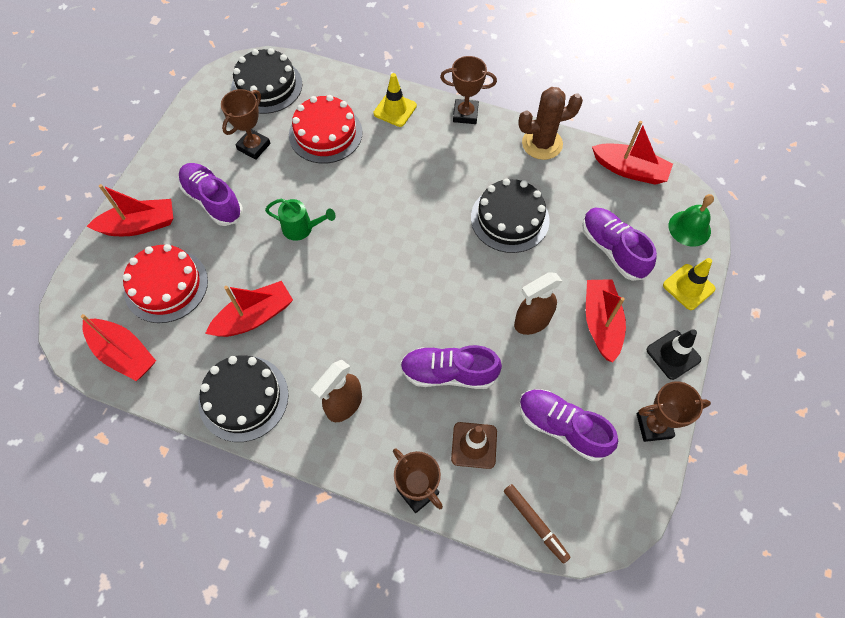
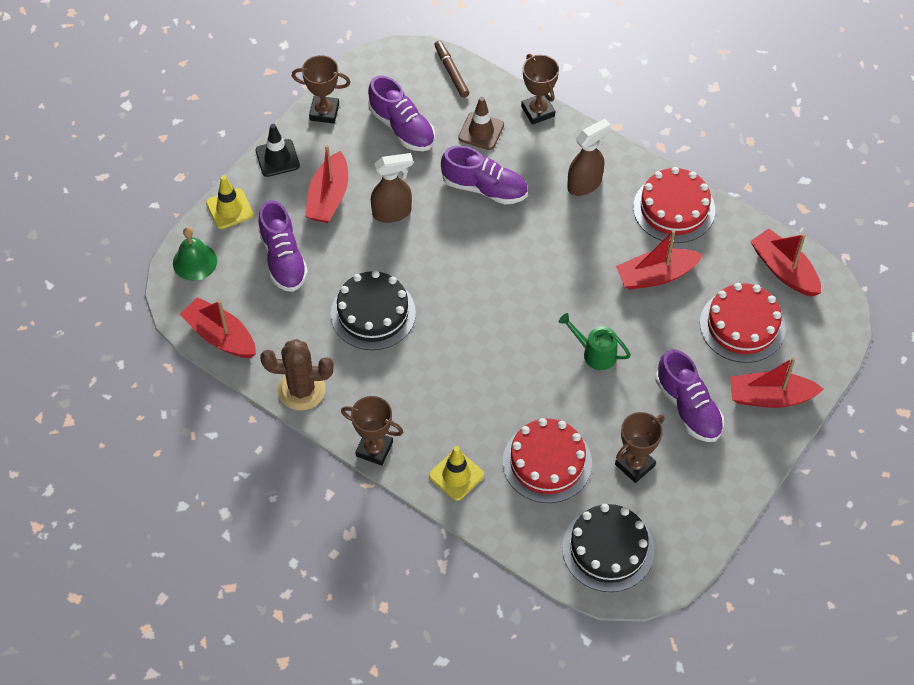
camera: 165 degrees left, 5 degrees down
(243, 398) = (674, 209): black cake -> red cake

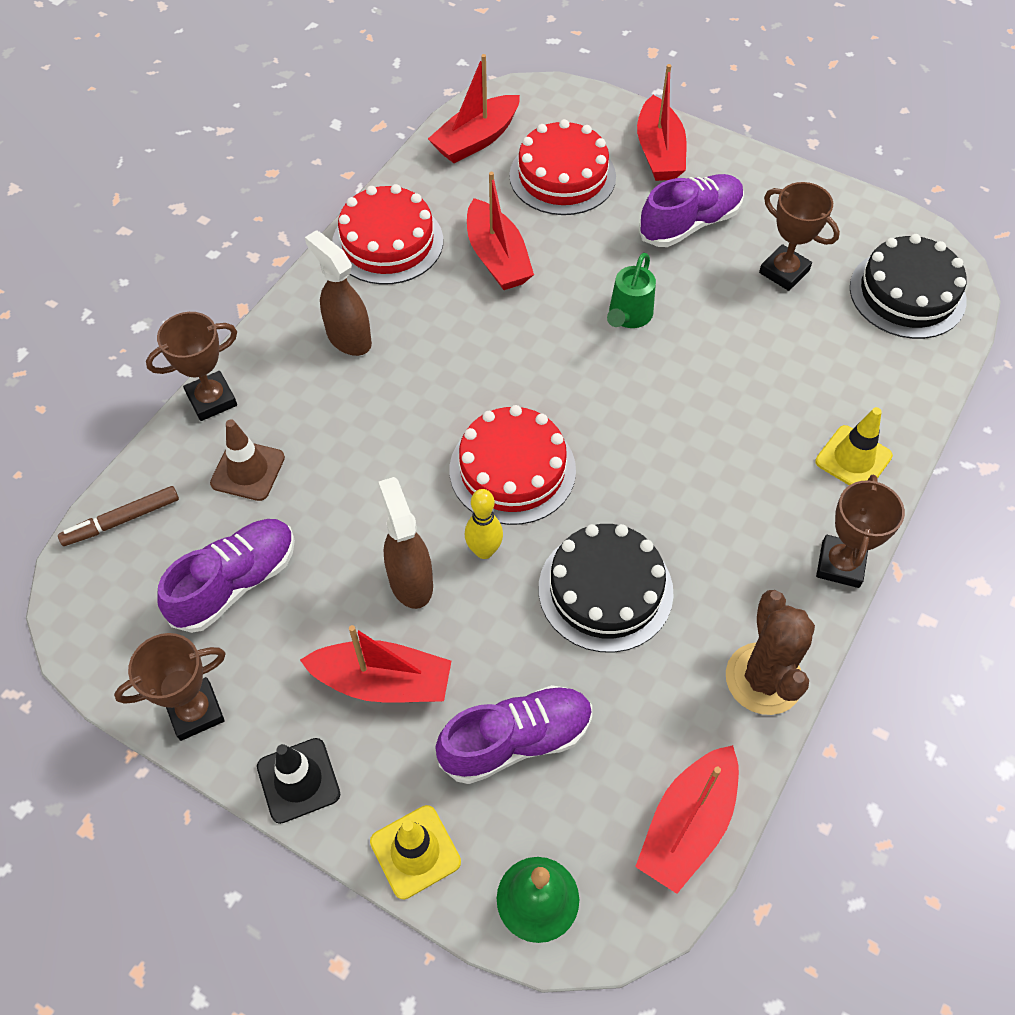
camera: 95 degrees left, 0 degrees up
(324, 112) = (195, 711): brown trophy -> brown trophy turned 60 degrees clockwise
(409, 251) = (484, 551): none -> yellow bowling pin
(484, 188) = (358, 458): purple shoe -> none
(547, 462) = (805, 359): red cake -> red cake (512, 470)

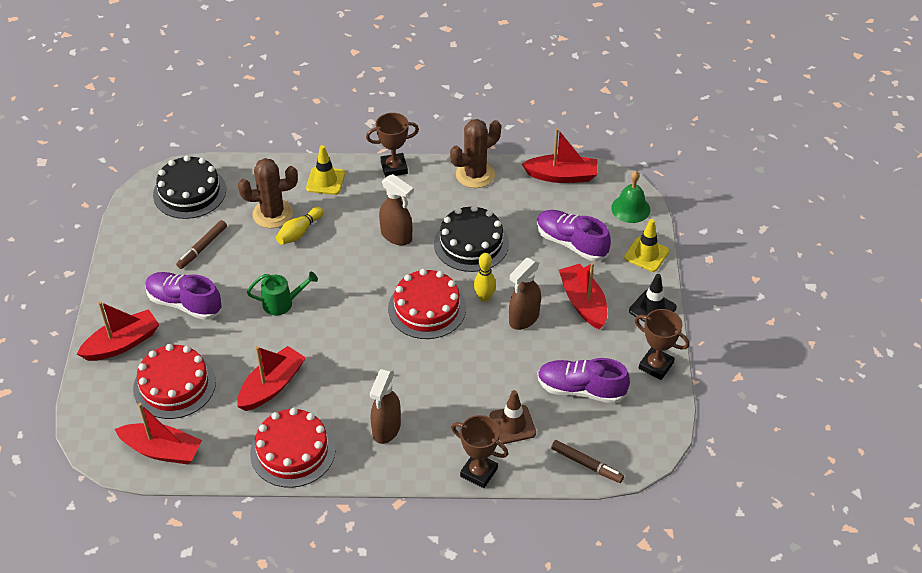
camera: 120 degrees left, 10 degrees down
(679, 498) = (396, 236): none -> brown spray bottle
(755, 384) = (299, 232): none -> yellow bowling pin
(784, 272) = (202, 248): brown trophy -> brown marker
(811, 368) = (272, 214): none -> brown cactus

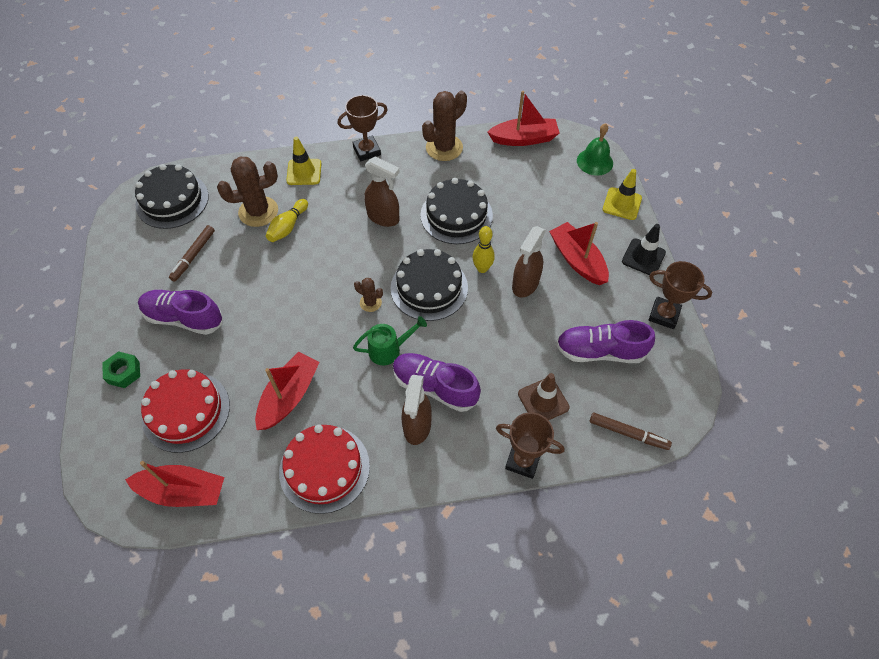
camera: 10 degrees left, 10 degrees up
(122, 343) = (124, 372): red boat -> green nut
(283, 303) = (284, 303): green watering can -> green watering can (389, 349)
(366, 314) = (370, 303): none -> brown cactus
(427, 308) = (429, 287): red cake -> black cake
(571, 243) = (550, 202): purple shoe -> purple shoe (435, 387)

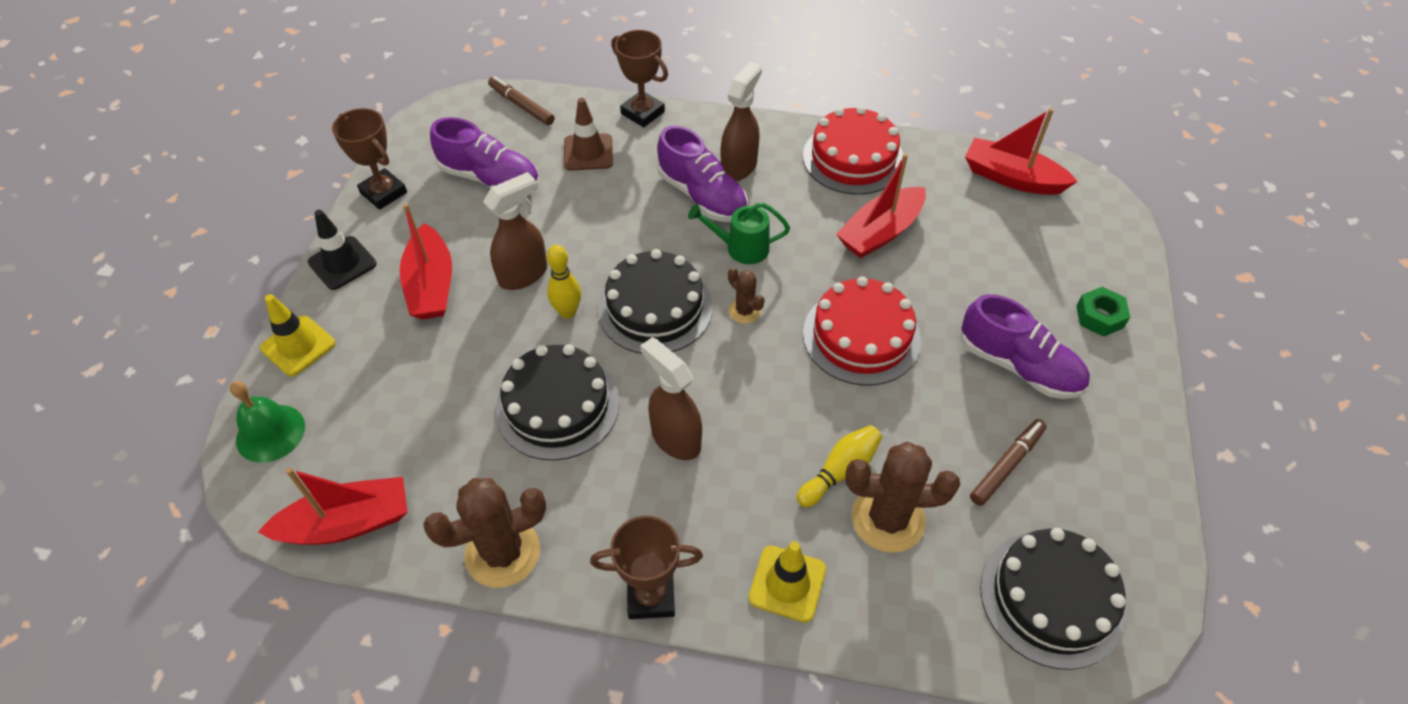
camera: 160 degrees left, 5 degrees down
(186, 411) = (1011, 250): red cake -> red cake (861, 336)
(524, 139) = (347, 523): red boat -> red boat turned 150 degrees clockwise

